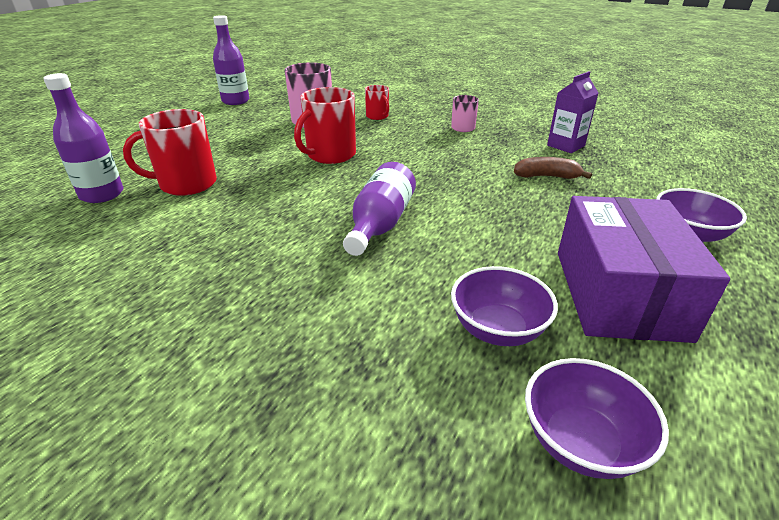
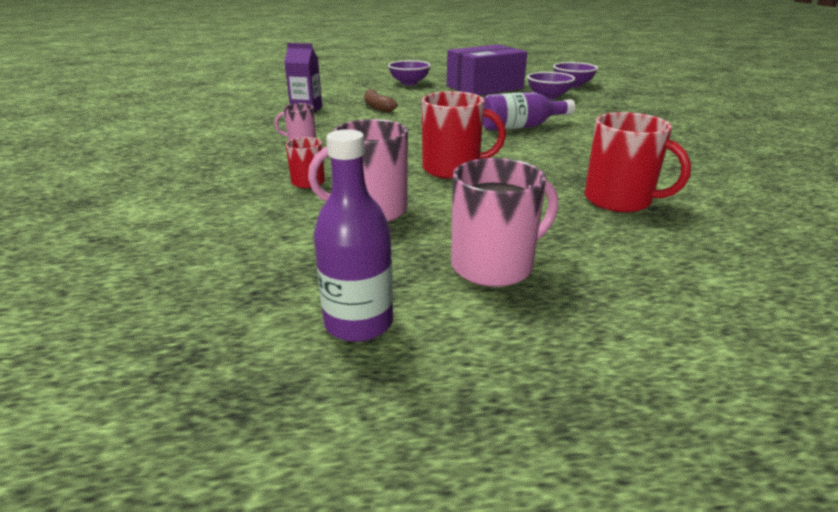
camera: 125 degrees left, 5 degrees down
(102, 194) = (719, 227): purple bottle -> none
(215, 127) = (494, 265): none -> pink mug

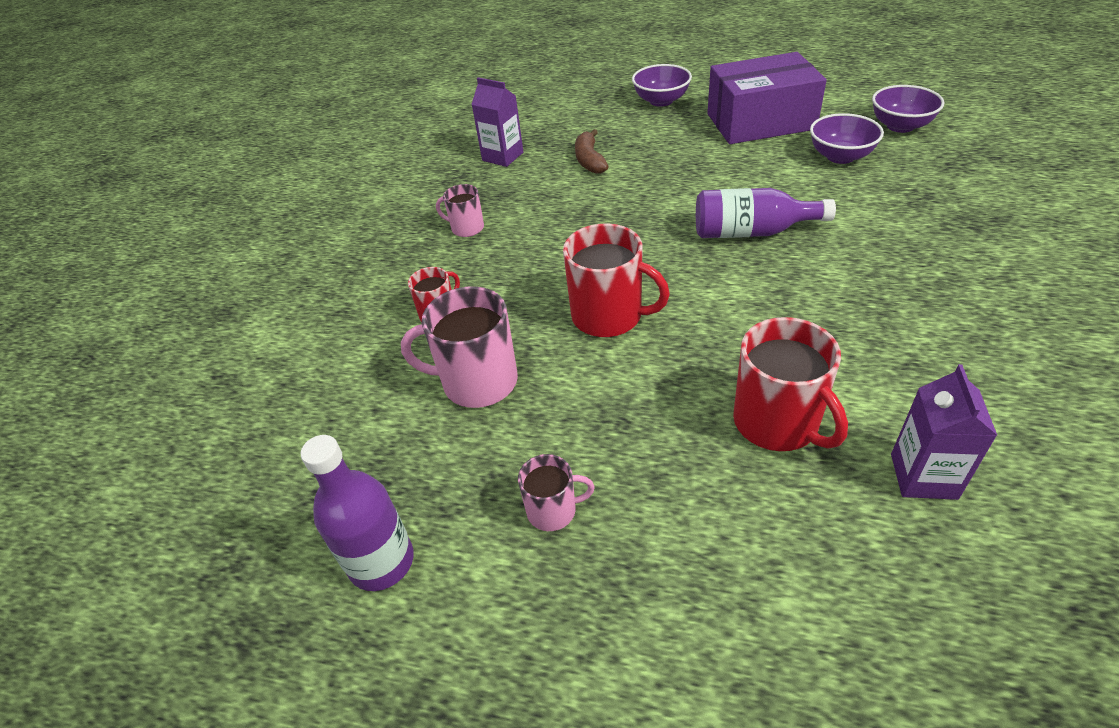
camera: 25 degrees right, 15 degrees up
(494, 265) = (553, 510): pink mug -> pink mug, size x0.56
(734, 209) = (923, 476): none -> purple carton

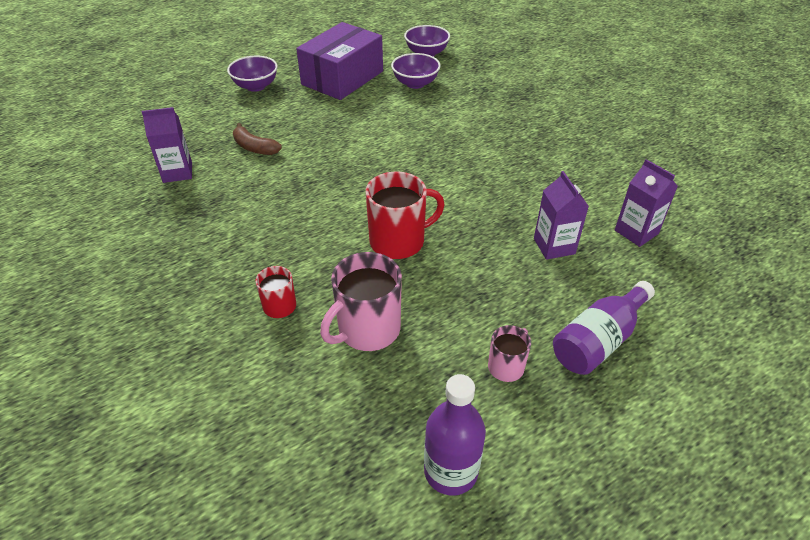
camera: 50 degrees left, 0 degrees up
(466, 228) = (219, 237): pink mug -> none
(751, 232) = (419, 149): purple bottle -> purple bottle (598, 341)
(777, 423) = (554, 246): red mug -> purple carton

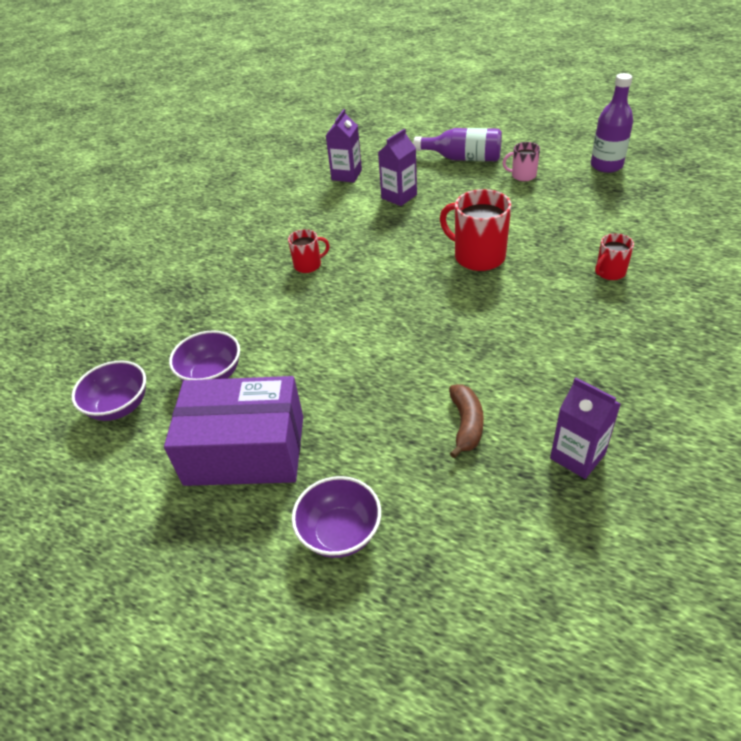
camera: 120 degrees left, 0 degrees up
(367, 329) = (570, 228): pink mug -> none
(491, 152) = (308, 265): none -> red mug

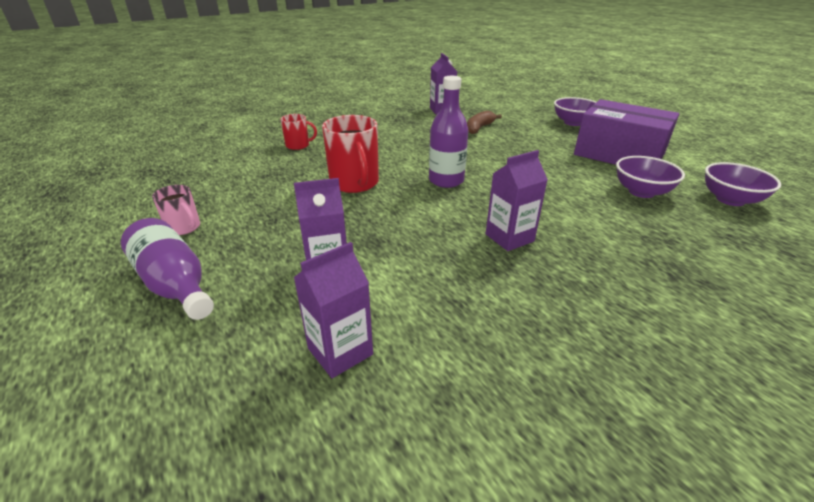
camera: 150 degrees left, 10 degrees down
(308, 265) = (509, 238): red mug -> purple carton
(606, 165) = (115, 201): purple bottle -> purple bottle (446, 180)

